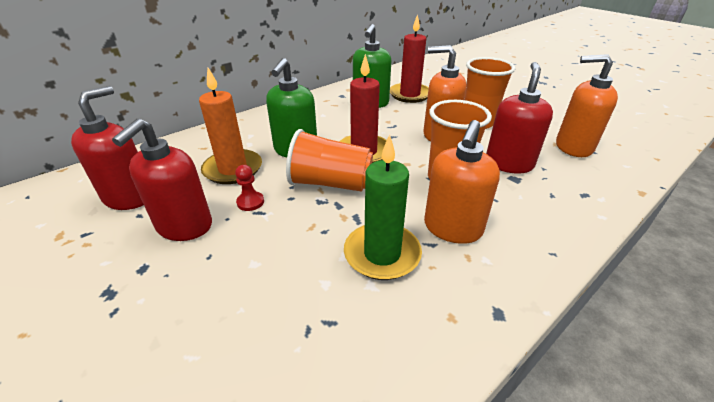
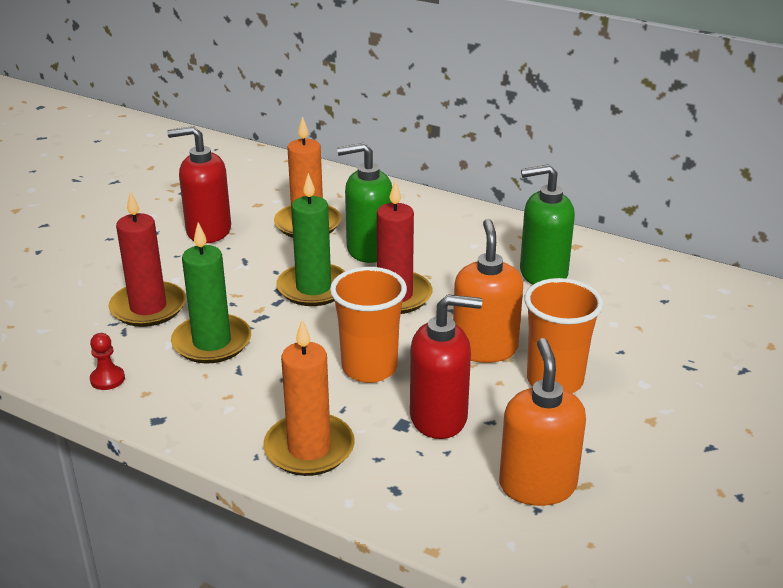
camera: 70 degrees right, 5 degrees down
(129, 197) = (236, 191): red soap dispenser -> none
(250, 202) = (257, 251): red pawn -> red pawn (107, 379)
(330, 183) = (313, 288): orange cup -> green candle
(410, 95) = (606, 303): red candle -> red candle (148, 307)
(452, 228) = (270, 381): orange soap dispenser -> none
(542, 223) = (309, 448): none -> orange candle

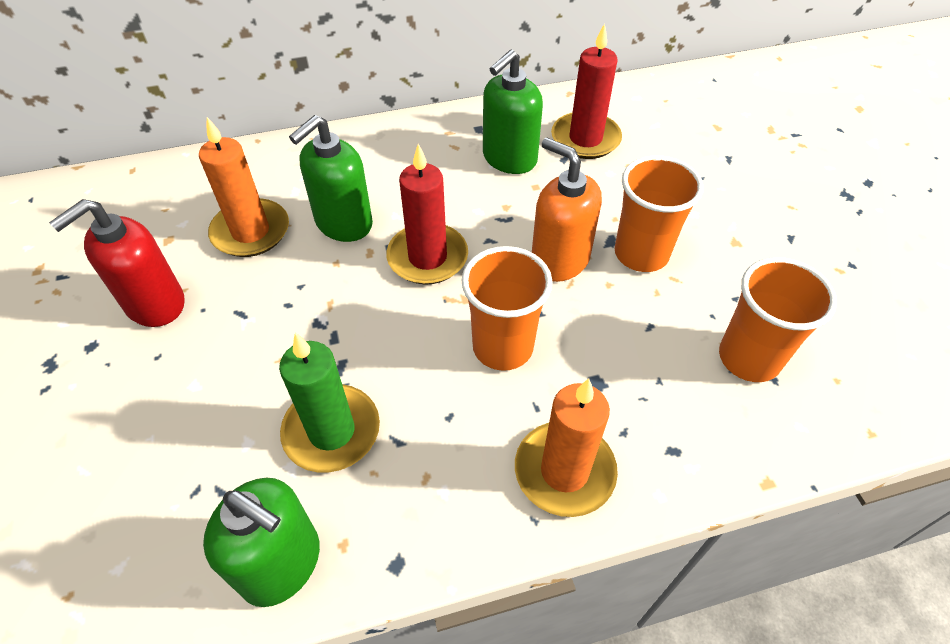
camera: 45 degrees left, 20 degrees up
(107, 379) = (281, 564): red pawn -> green soap dispenser
(148, 307) = (210, 442): red candle -> red candle (585, 139)
(313, 288) = (348, 298): green candle -> none
(439, 417) = (613, 353): red soap dispenser -> none
(537, 485) = (748, 358): orange soap dispenser -> orange cup

